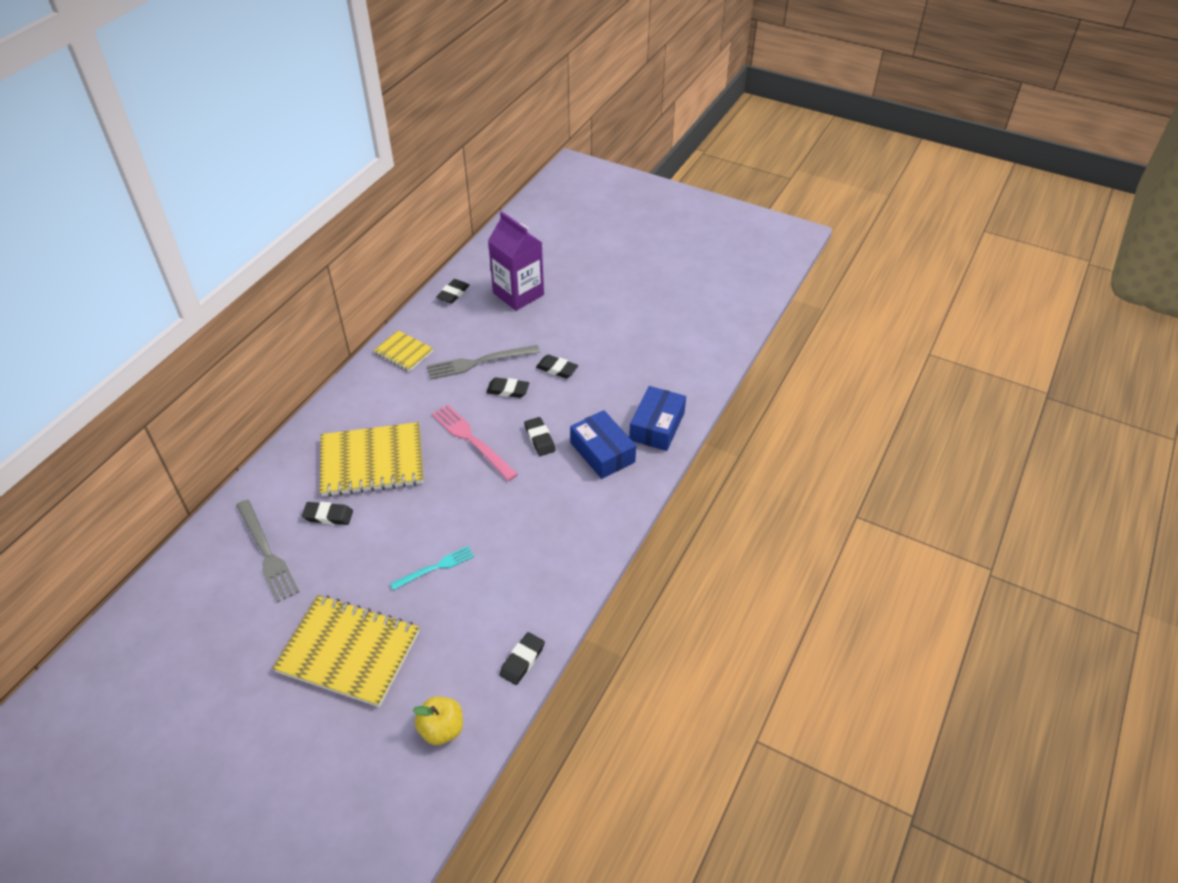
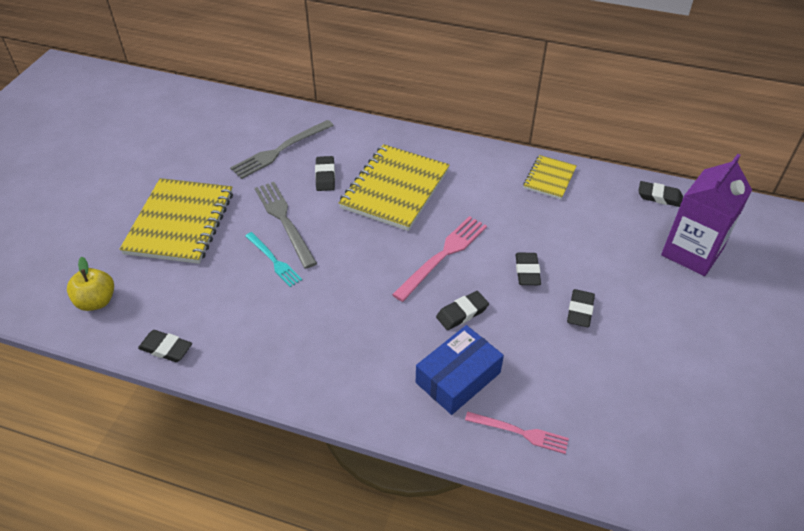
camera: 80 degrees right, 0 degrees up
(372, 462) = (395, 189): yellow notebook -> yellow notebook turned 45 degrees clockwise
(479, 362) = (560, 239): grey fork -> grey fork (284, 221)
(657, 426) = (520, 432): blue box -> pink fork

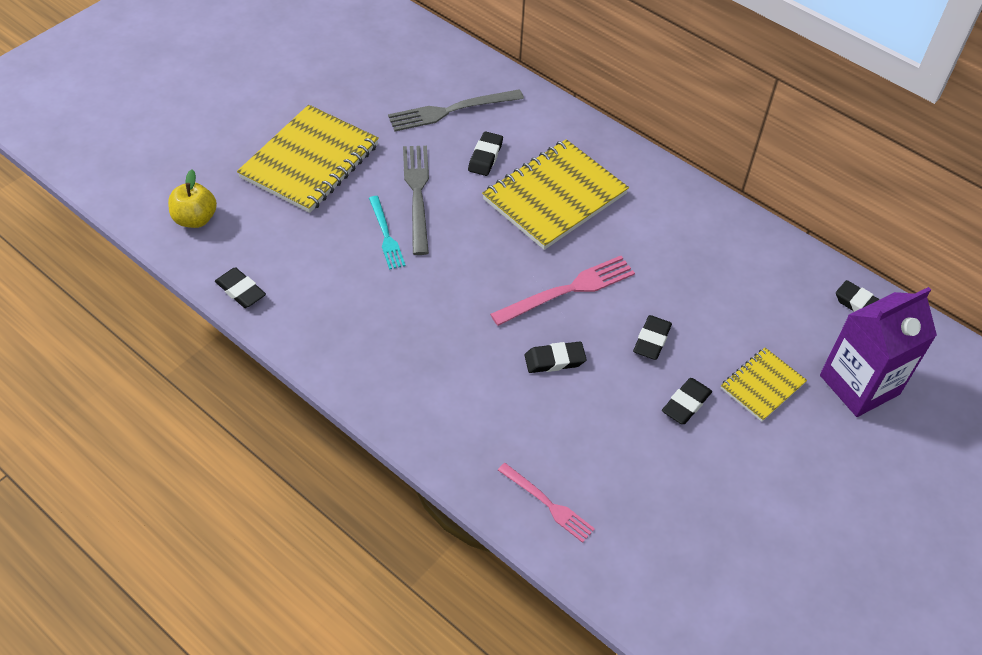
camera: 20 degrees right, 5 degrees up
(458, 377) = (514, 425): blue box -> none
(549, 178) = (740, 241): yellow notebook -> yellow notebook (762, 386)

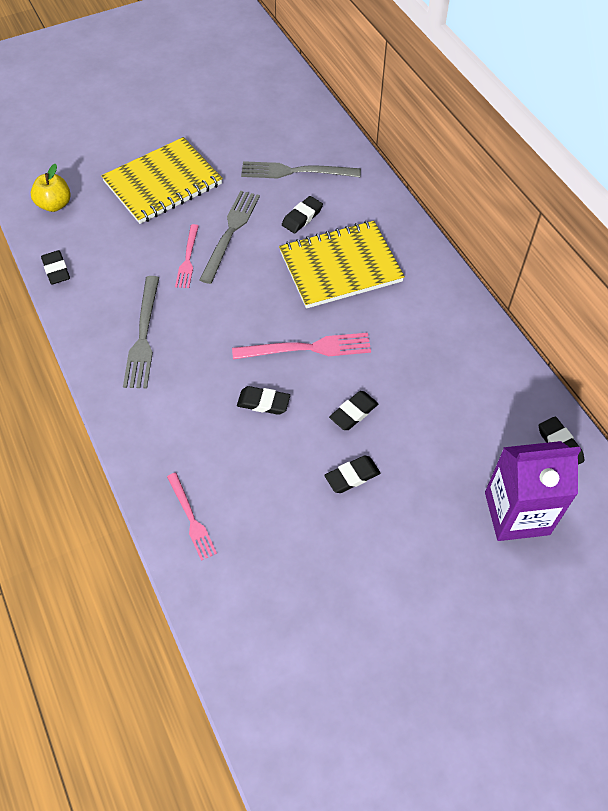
camera: 25 degrees right, 5 degrees up
(384, 332) = (143, 336): none -> grey fork
(386, 235) = (188, 259): turquoise fork -> pink fork
(762, 386) = (427, 484): yellow notebook -> none

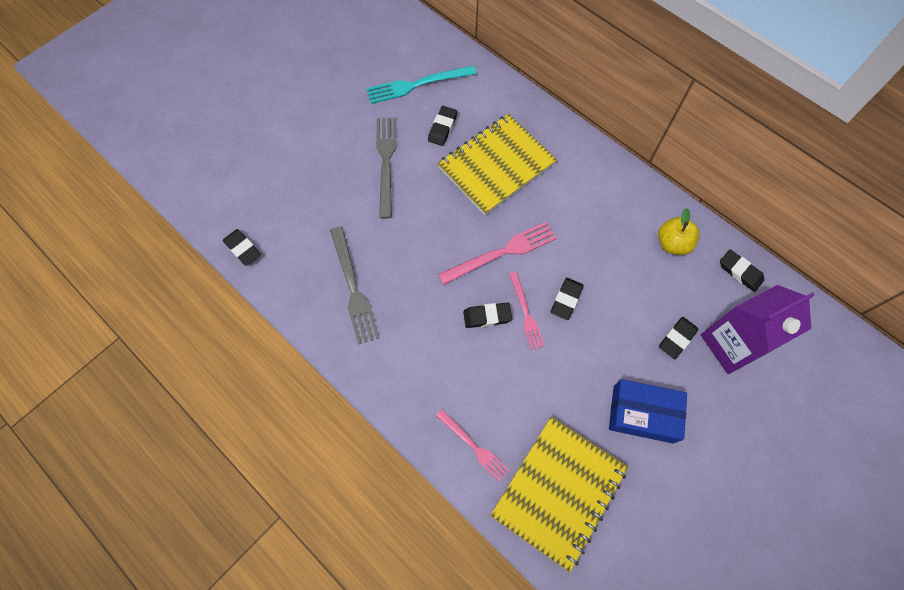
camera: 20 degrees left, 10 degrees up
(55, 204) = (210, 183): yellow apple -> yellow apple (672, 243)
(163, 183) = (302, 131): yellow notebook -> yellow notebook (558, 491)
(188, 259) = (359, 199): pink fork -> pink fork (525, 313)
(296, 171) = (417, 84): grey fork -> turquoise fork
(352, 476) = (590, 358): black eraser -> black eraser (677, 339)
(384, 548) = (643, 414): none -> blue box

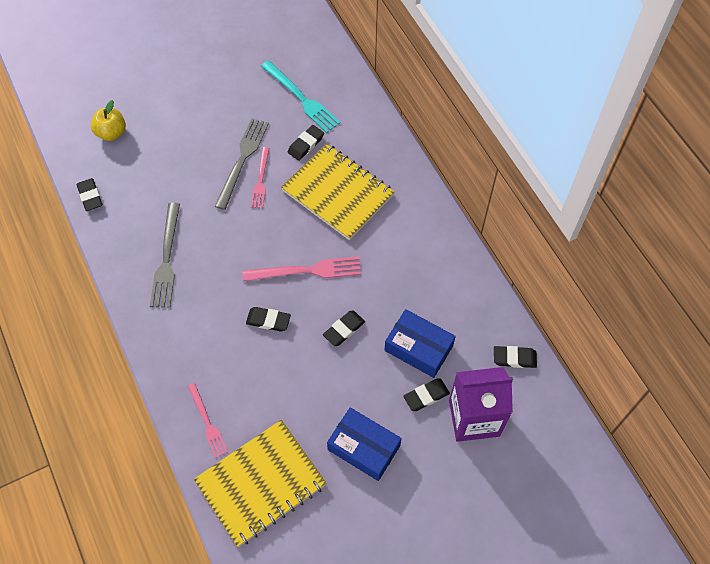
camera: 20 degrees right, 5 degrees down
(417, 84) = (301, 98): turquoise fork -> turquoise fork turned 135 degrees counterclockwise
(496, 166) = (338, 193): yellow notebook -> yellow notebook turned 60 degrees clockwise
(525, 313) = (303, 328): pink fork -> pink fork (260, 180)
(646, 293) = (418, 348): none -> blue box
(672, 243) = (464, 313): yellow apple -> yellow apple (111, 133)
(740, 272) = (514, 358): black eraser -> black eraser turned 60 degrees counterclockwise

